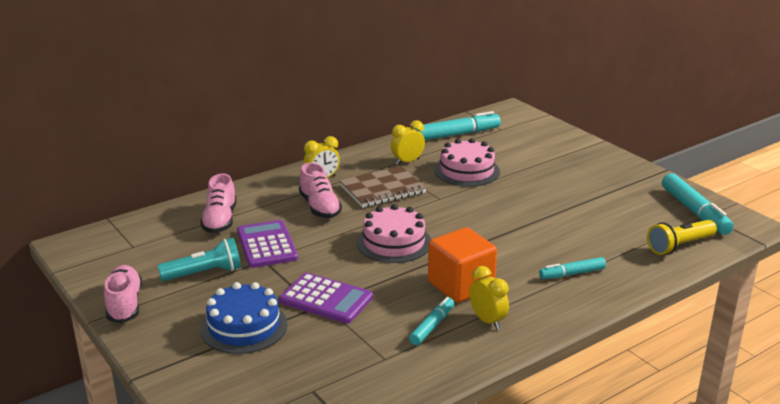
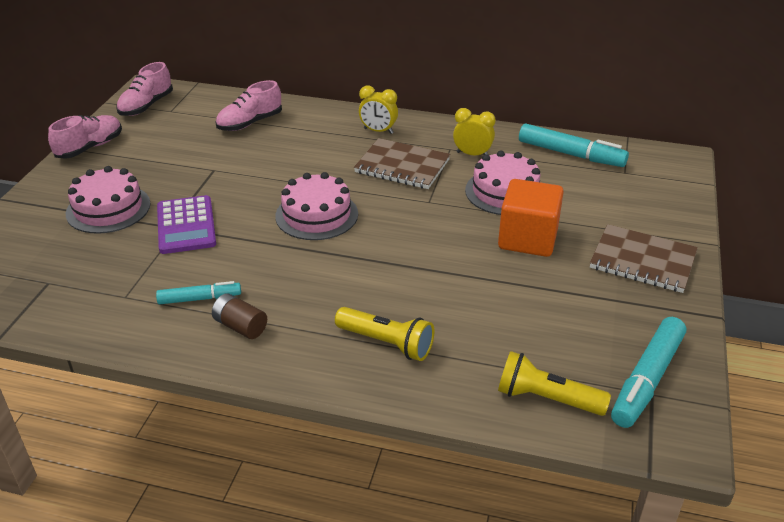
camera: 50 degrees right, 10 degrees up
(204, 273) = (166, 155): turquoise flashlight -> none
(244, 326) = (108, 208): blue cake -> pink cake
(267, 245) = (238, 159): purple calculator -> none
(320, 207) = (328, 153): pink shoe -> pink shoe (146, 106)
(461, 285) = (285, 284): orange cube -> orange cube (527, 239)
(487, 321) = (240, 326): yellow clock -> brown battery
(572, 274) = (387, 343): turquoise marker -> yellow flashlight
(593, 165) = (642, 261): none -> brown notebook

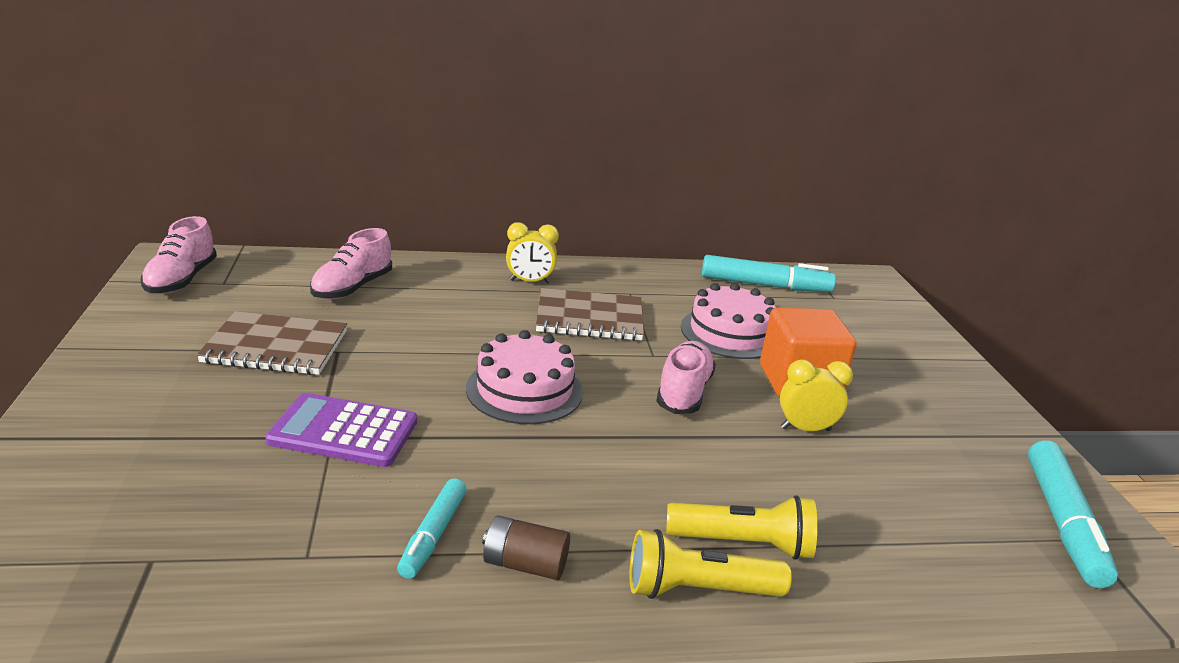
camera: 25 degrees left, 10 degrees down
(90, 147) = (118, 343): pink shoe -> pink shoe (683, 392)
(108, 208) = (199, 425): pink cake -> none
(186, 225) = (343, 431): purple calculator -> purple calculator turned 135 degrees clockwise
(199, 298) = (433, 535): turquoise marker -> turquoise marker turned 135 degrees clockwise
(472, 154) = (660, 296): yellow clock -> yellow clock (805, 429)
(546, 399) = (986, 573): yellow flashlight -> yellow flashlight (698, 590)
(642, 261) = (935, 388): brown notebook -> brown notebook (275, 347)

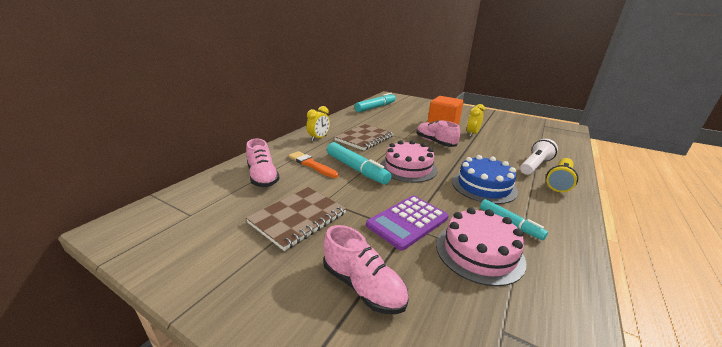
camera: 50 degrees left, 0 degrees up
(181, 280) = (158, 230): pink shoe -> pink shoe (363, 286)
(430, 307) = (311, 164): none -> orange brush
(525, 564) = (537, 208): brown battery -> none
(548, 485) = (483, 186): none -> blue cake
(730, 333) = (402, 122): pink cake -> pink cake (479, 252)
(743, 543) = (534, 165): yellow flashlight -> white flashlight
(1063, 522) = (536, 124): turquoise marker -> turquoise marker (356, 169)

